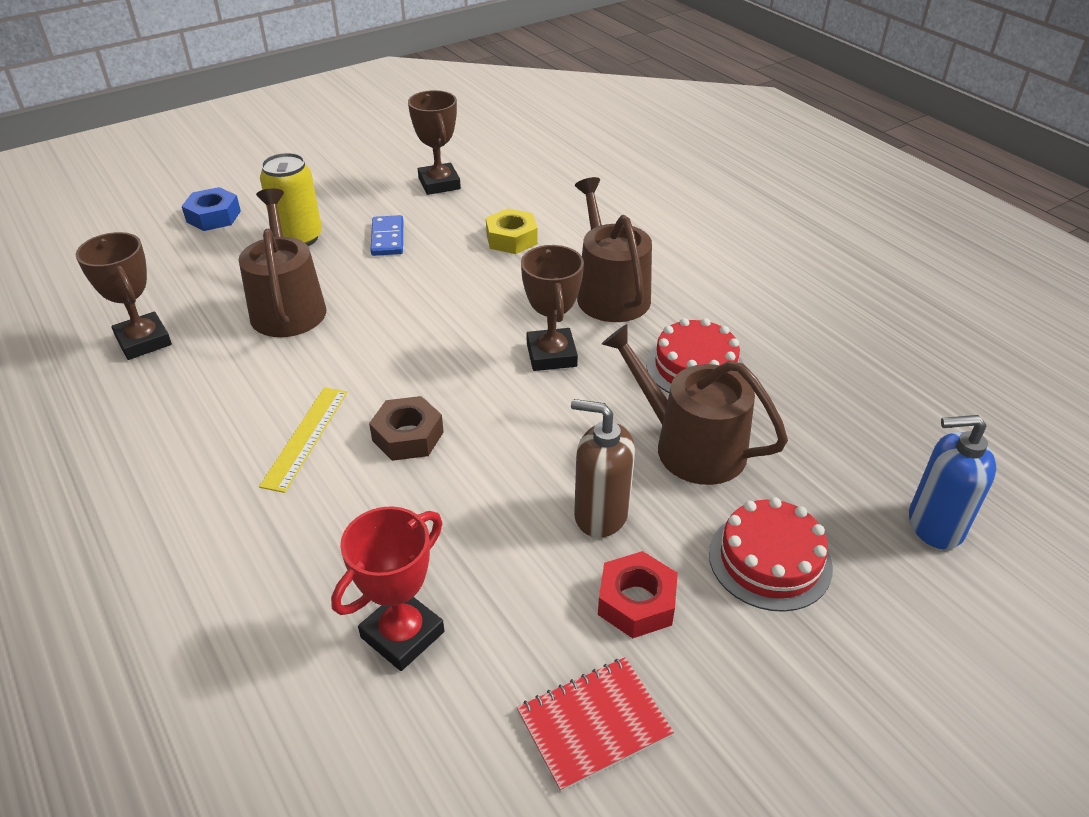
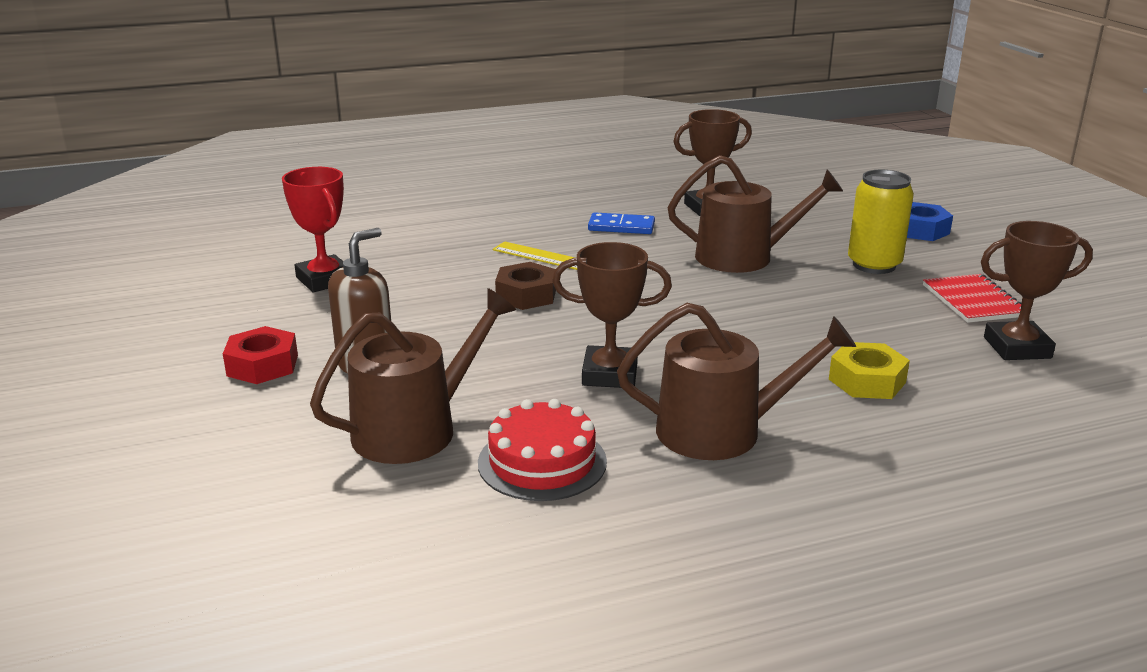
camera: 105 degrees right, 15 degrees down
(388, 238) = (871, 307): blue domino -> blue domino (621, 227)
(594, 724) = (185, 333): red notebook -> red notebook (973, 301)
(770, 560) = (238, 439): red cake -> none
(934, 525) = (172, 562): blue soap dispenser -> none

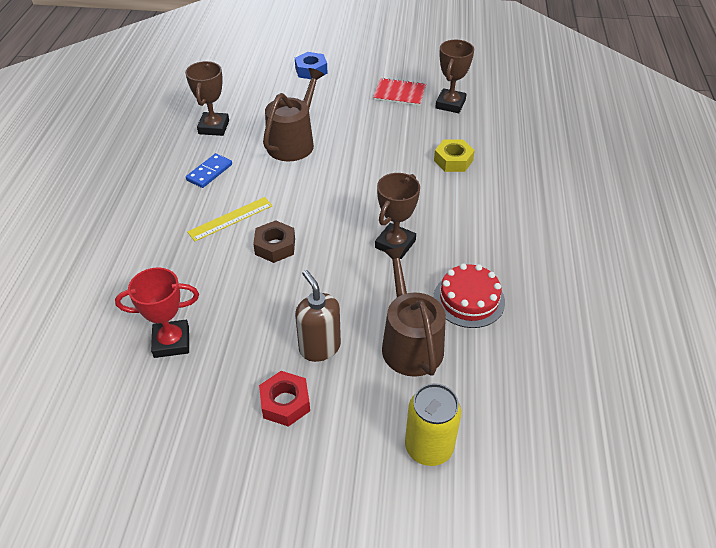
camera: 65 degrees left, 20 degrees up
(721, 431) = (472, 225): brown watering can -> none
(874, 265) = (339, 104): yellow can -> yellow can (429, 447)

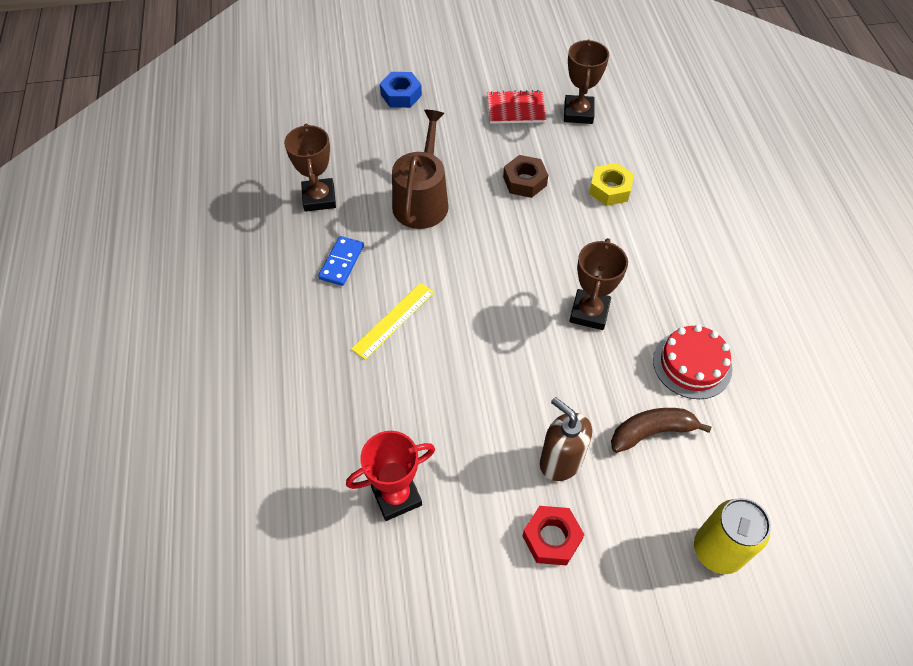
camera: 15 degrees left, 10 degrees up
(275, 246) = (459, 345): brown nut -> brown nut (524, 181)
(410, 343) = (652, 432): brown watering can -> brown banana

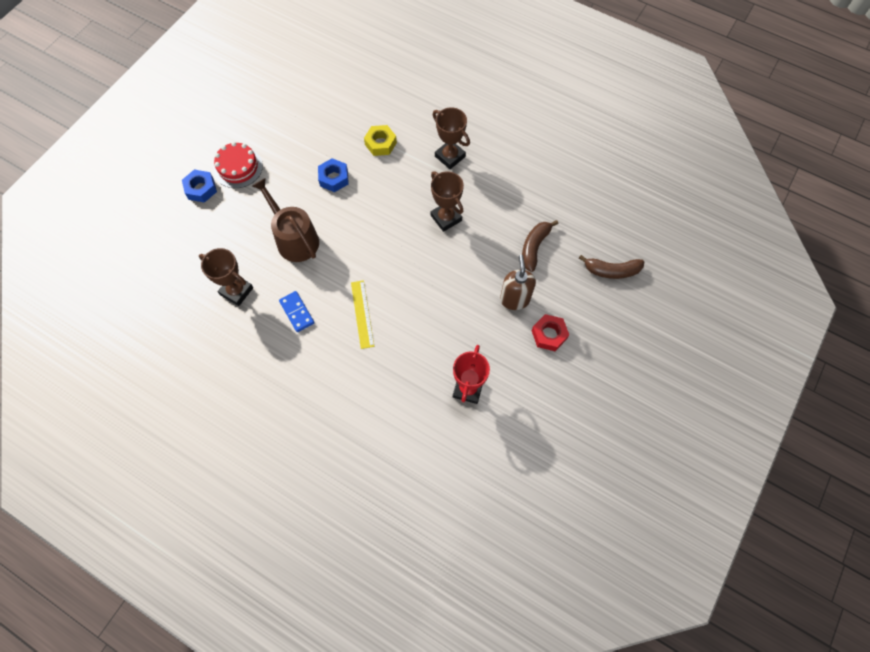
camera: 50 degrees left, 10 degrees up
(516, 109) = (277, 140): red notebook -> none
(524, 181) = (334, 178): brown nut -> blue nut
(560, 461) = (514, 299): brown soap dispenser -> brown soap dispenser turned 90 degrees clockwise
(578, 113) = (313, 113): brown trophy -> brown trophy (450, 156)
(692, 364) = (515, 199): red cake -> red cake (238, 167)
(717, 550) = (611, 271): yellow can -> brown banana

